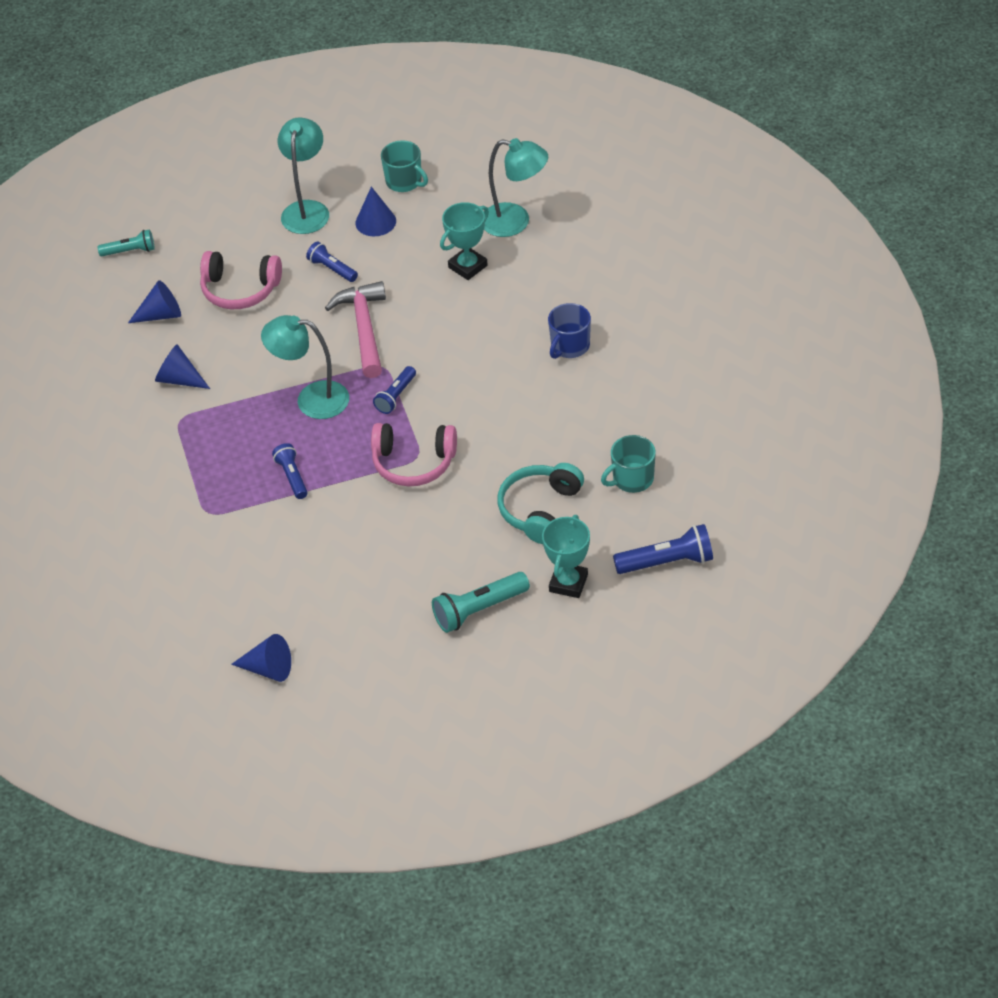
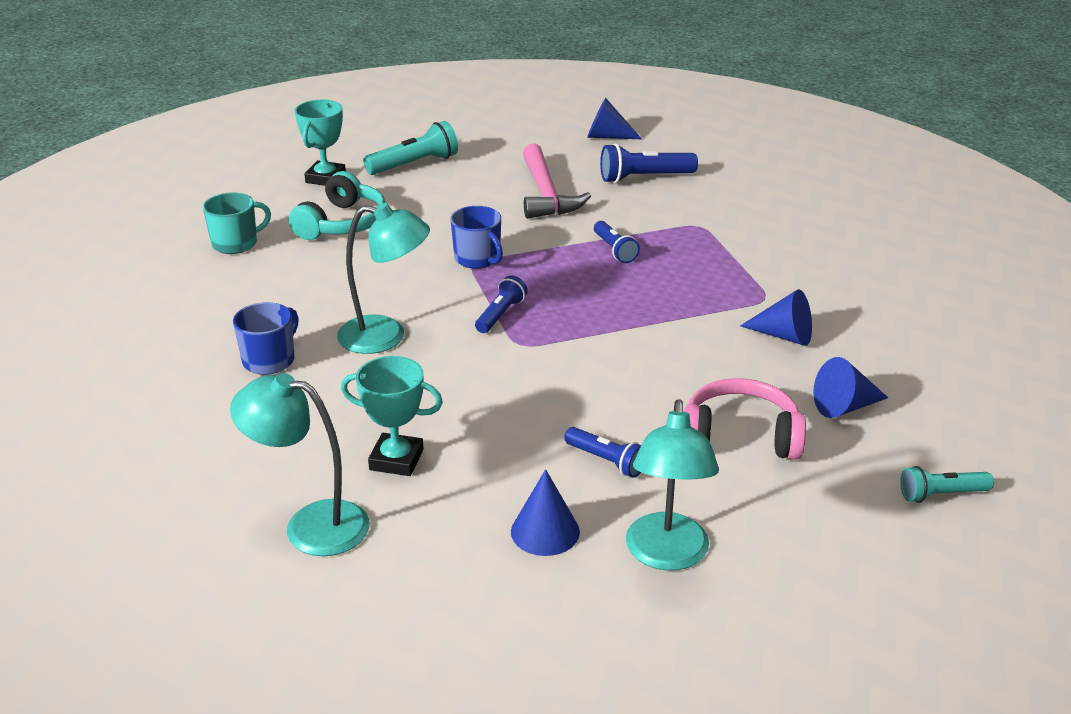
camera: 175 degrees right, 15 degrees down
(311, 399) = (606, 313): turquoise lamp -> turquoise lamp (386, 336)
(364, 329) = (548, 384): pink hammer -> pink hammer (546, 194)
(404, 181) = (498, 603): turquoise mug -> none
(413, 463) = (478, 259): pink headphones -> blue mug
(468, 266) = (396, 460): turquoise trophy -> turquoise trophy turned 60 degrees clockwise
(667, 562) = (224, 189): blue flashlight -> blue flashlight (644, 178)

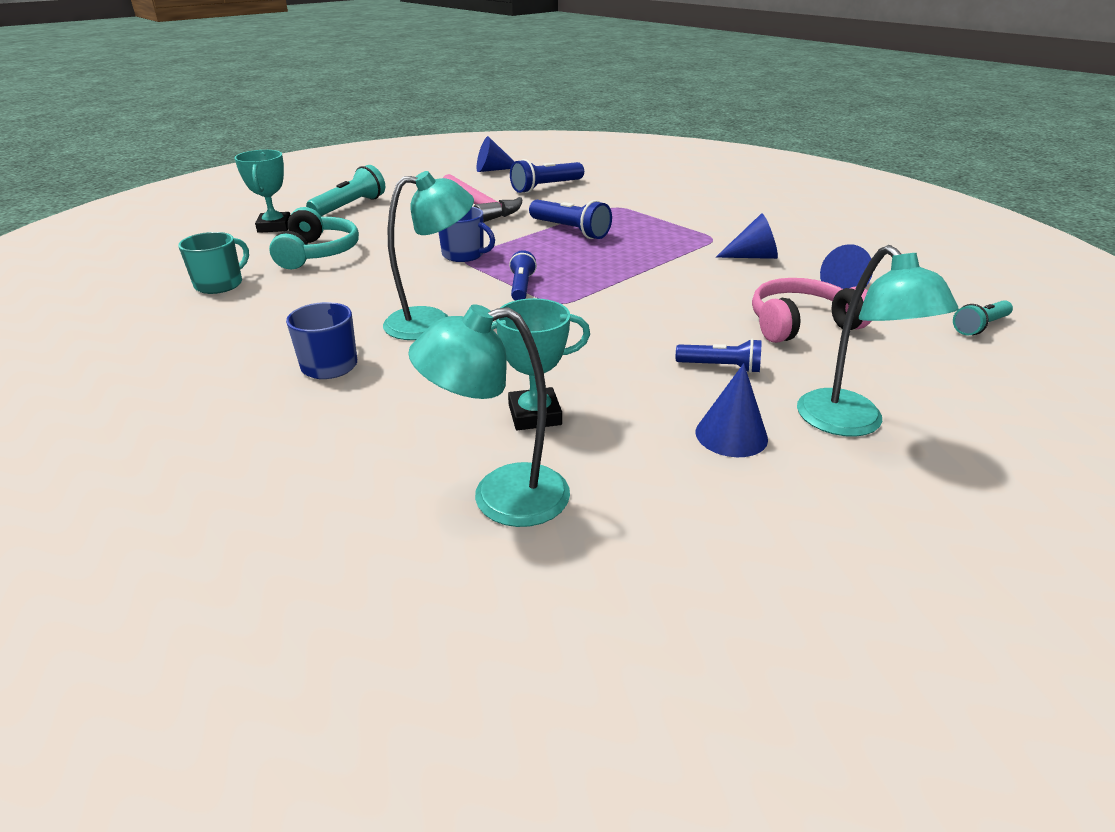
camera: 25 degrees left, 0 degrees up
(614, 250) = (570, 230): blue flashlight -> blue flashlight, size x1.55

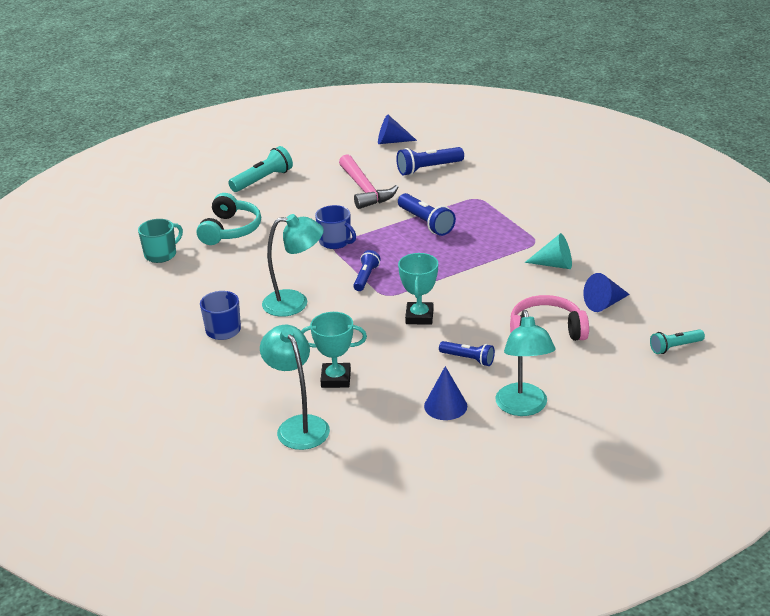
camera: 15 degrees right, 0 degrees up
(274, 227) = (203, 198): turquoise trophy -> turquoise trophy (419, 317)
(500, 497) = (298, 425): turquoise lamp -> turquoise lamp turned 60 degrees clockwise
(753, 256) = (554, 264): blue cone -> turquoise cone

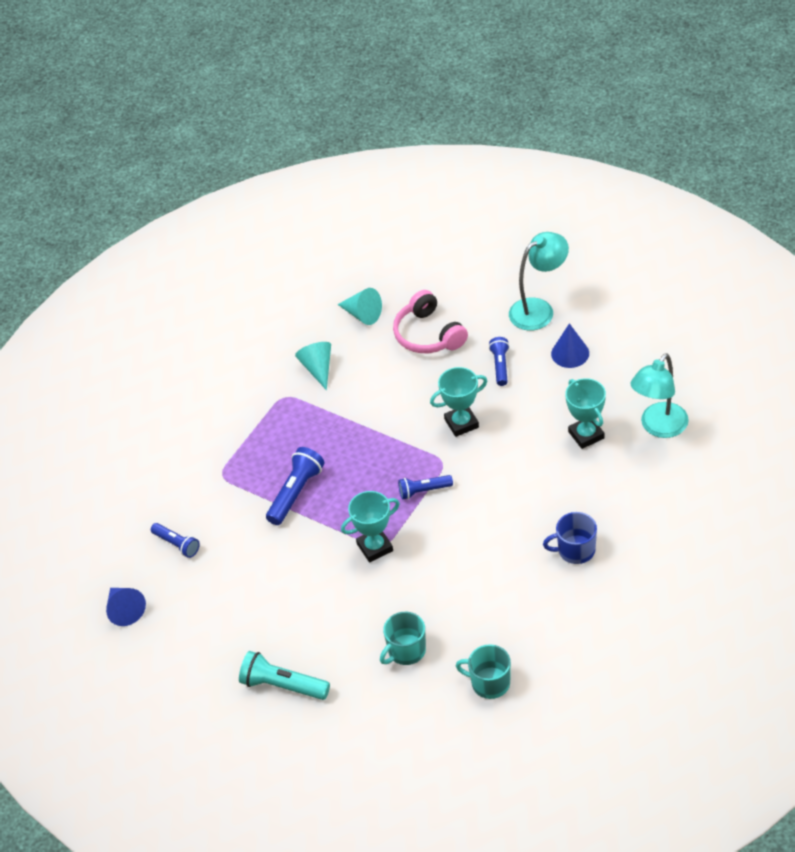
camera: 115 degrees left, 15 degrees up
(230, 230) = (406, 651): turquoise headphones -> turquoise mug
(295, 303) = (499, 521): turquoise lamp -> none
(335, 242) = (375, 547): blue mug -> turquoise trophy
(364, 189) = (253, 578): pink hammer -> none
(428, 169) = (177, 544): blue flashlight -> blue flashlight, size x0.64
(604, 304) = (362, 314): blue cone -> turquoise cone
(675, 347) = (399, 254): turquoise flashlight -> none

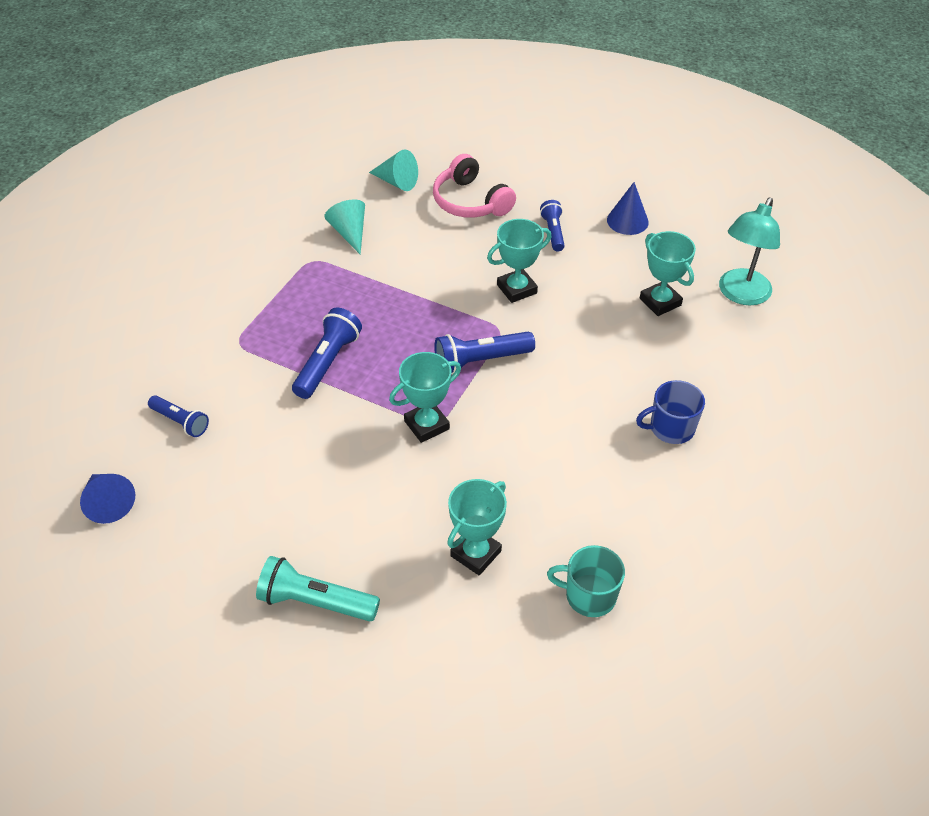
camera: 10 degrees left, 0 degrees up
(406, 651) = (476, 553): turquoise mug -> turquoise trophy
(423, 491) = (480, 361): blue flashlight -> blue flashlight, size x1.55
(539, 309) = (587, 180): turquoise lamp -> none

